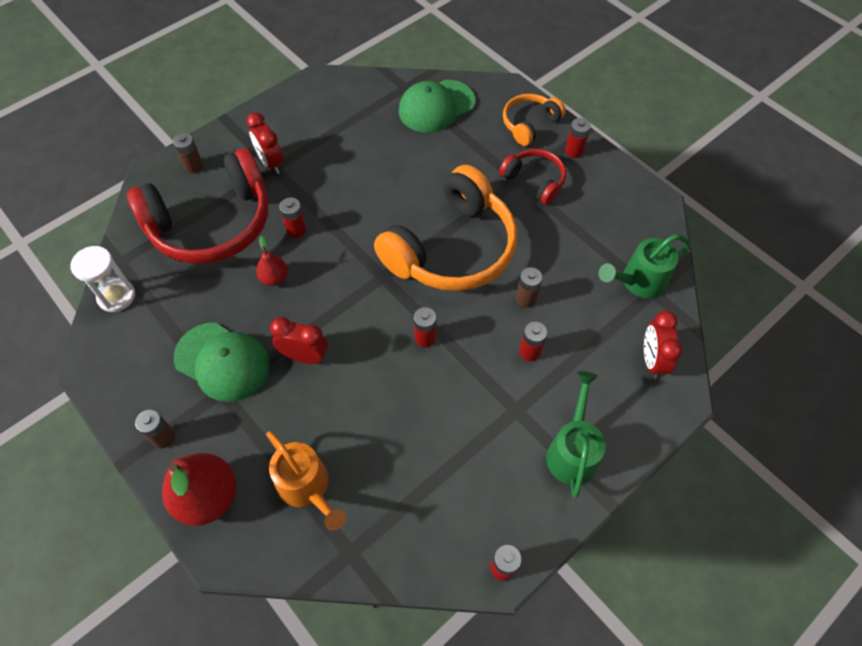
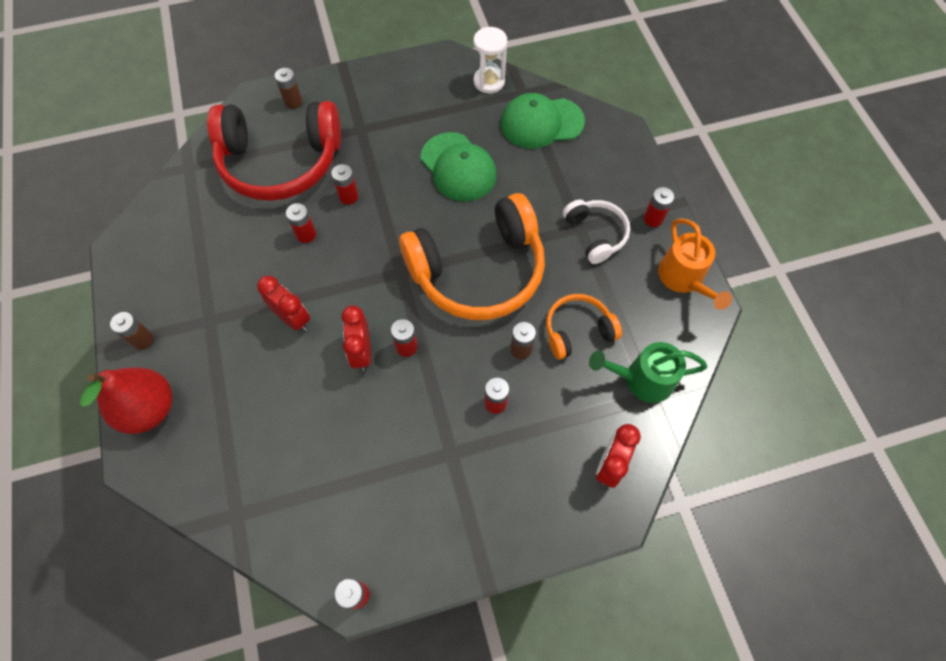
camera: 25 degrees right, 5 degrees up
(116, 296) = (170, 198): white hourglass -> white hourglass (489, 82)
(222, 361) = (223, 293): green cap -> green cap (458, 167)
(271, 163) = (360, 123): red clock -> red clock (362, 352)
(274, 278) = (306, 234): red pear -> red battery
(307, 488) = (232, 439): orange watering can -> orange watering can (684, 279)
(529, 124) = (623, 174): orange headphones -> orange headphones (577, 330)
(534, 181) = (595, 234): red headphones -> white headphones
(572, 450) = (481, 517): green watering can -> none

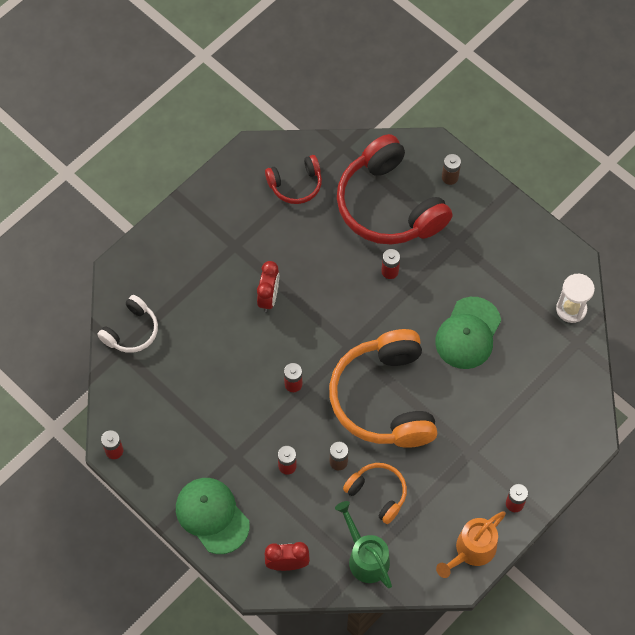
camera: 60 degrees right, 0 degrees up
(142, 340) = (196, 215): brown battery -> none
(149, 409) = (154, 253): red pear -> none
(191, 228) = (296, 185): none -> red headphones
(306, 234) = (339, 263): red battery -> none
(362, 352) = (271, 357): red clock -> none
(478, 271) = (384, 399): orange headphones -> orange headphones turned 45 degrees clockwise
(541, 123) = (555, 372): green cap -> green cap (212, 516)
(595, 234) = (471, 467): white headphones -> white headphones (131, 331)

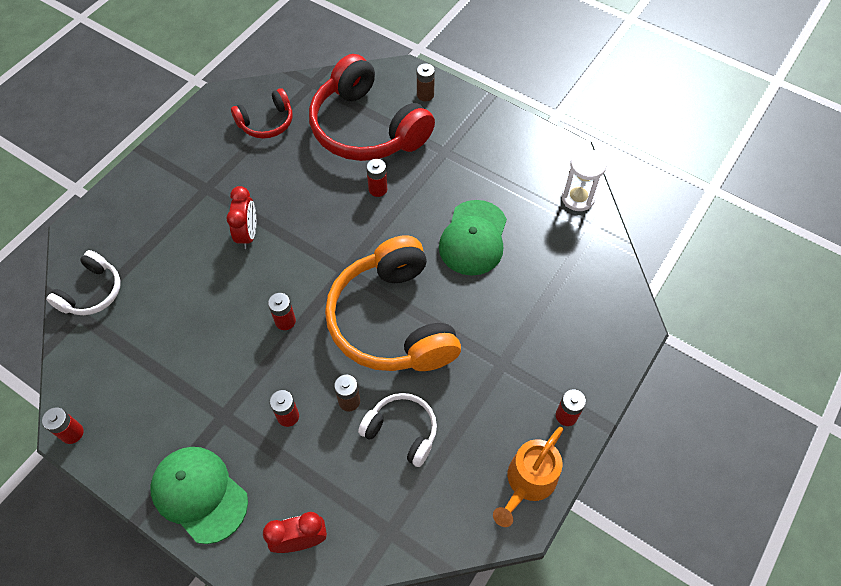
camera: 10 degrees left, 5 degrees down
(365, 557) = (398, 513): green watering can -> none
(378, 493) = (402, 431): orange headphones -> white headphones

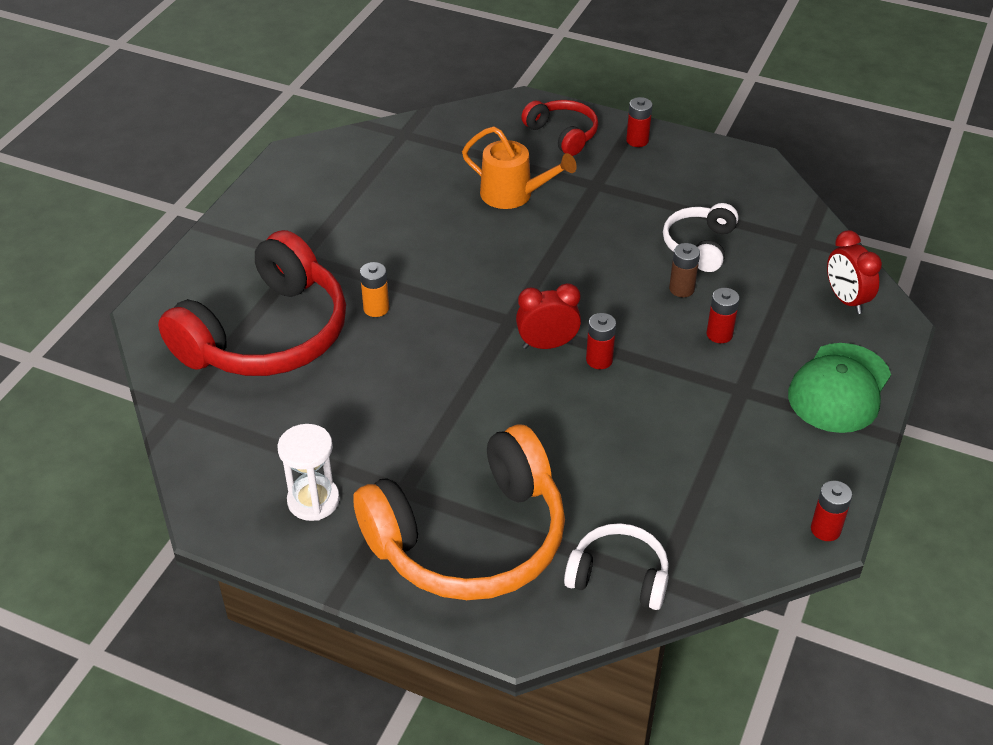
camera: 100 degrees left, 15 degrees down
(248, 234) = (477, 423): red clock -> red clock (547, 345)
(267, 122) = (264, 447): red headphones -> red headphones (563, 134)
(378, 189) = (376, 308): red battery -> orange battery
(392, 321) = (569, 269): orange headphones -> orange headphones (470, 539)
(425, 95) = (198, 285): brown battery -> none
(473, 238) = (437, 219): green cap -> none
(527, 483) = (716, 159): orange watering can -> orange watering can (514, 195)
(577, 198) = (362, 146): white hourglass -> white hourglass (313, 500)

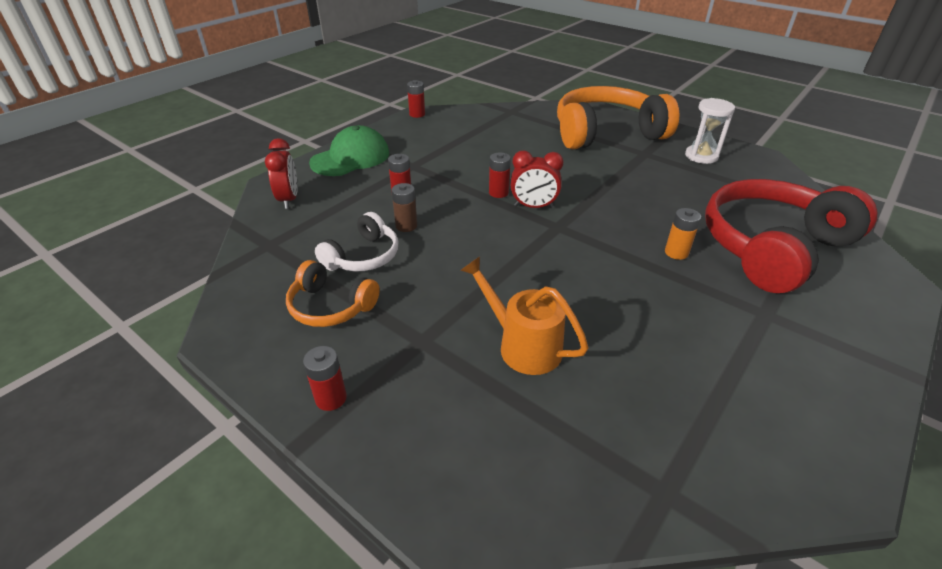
camera: 165 degrees left, 5 degrees down
(563, 134) = (423, 433): red headphones -> none
(619, 576) = (531, 114): white headphones -> none
(690, 196) = (330, 306): none -> orange headphones

